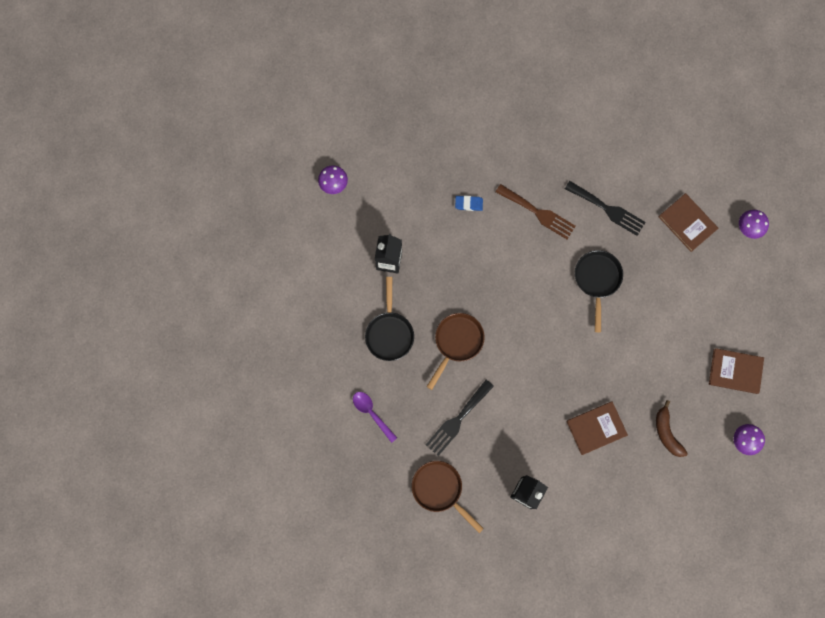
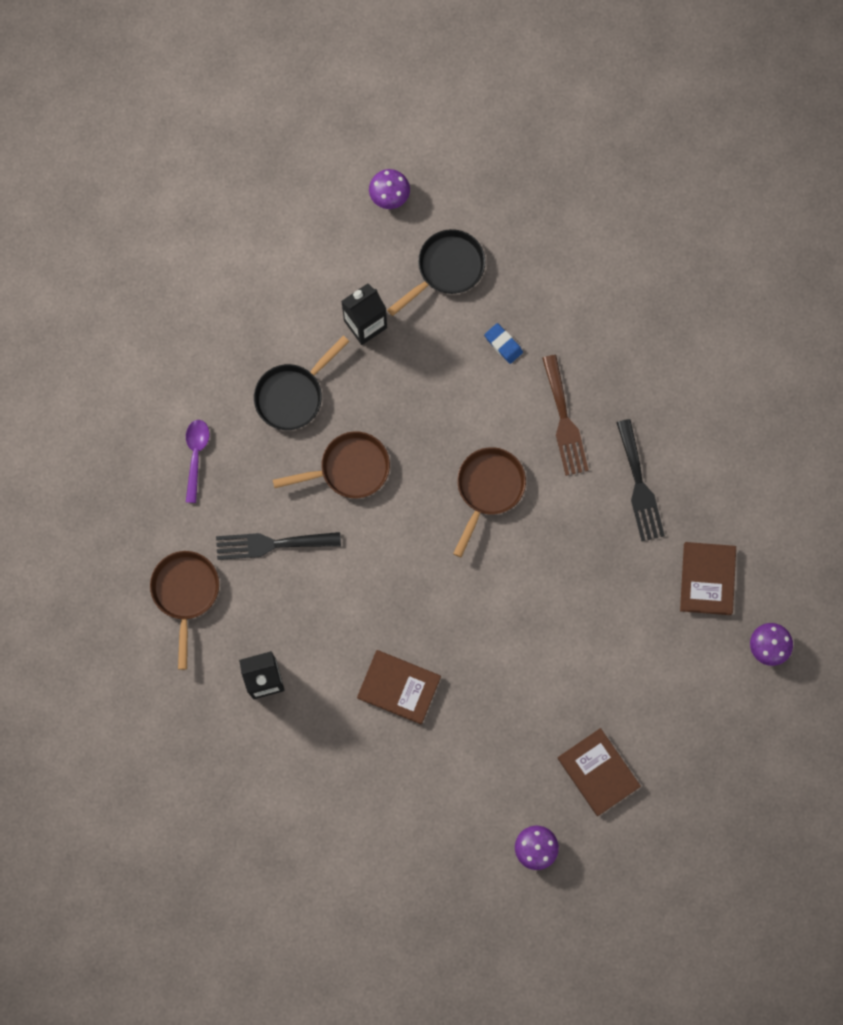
camera: 45 degrees right, 0 degrees up
(536, 284) = (488, 489): none -> brown pan
(597, 280) = (553, 545): black pan -> black pan (446, 269)
(667, 433) = (464, 762): brown banana -> none

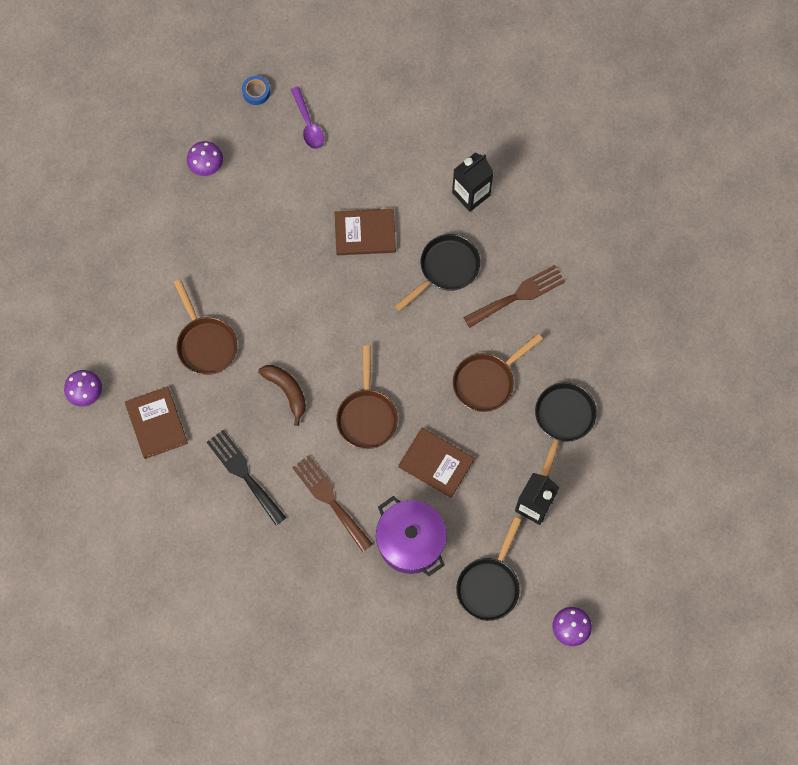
camera: 155 degrees right, 5 degrees down
(185, 593) = (565, 229): brown pan -> brown pan (205, 343)
(196, 456) = (614, 336): purple spoon -> purple spoon (308, 124)
(271, 544) = (518, 295): black fork -> brown fork
(333, 608) = (445, 269): none -> black pan
(442, 912) = (256, 92): none -> blue tape
(503, 344) = (410, 541): blue eraser -> purple pot
(558, 552) = (287, 391): none -> brown banana
(598, 772) = (182, 239): brown book -> brown book (436, 463)

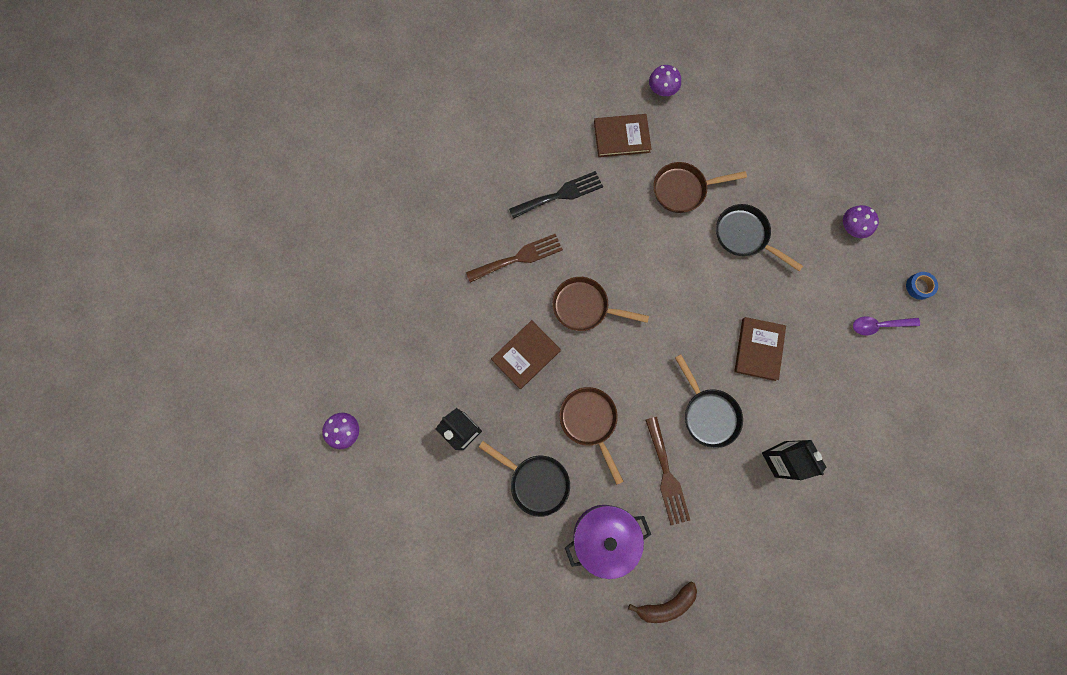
camera: 105 degrees right, 5 degrees up
(287, 391) = (624, 246): brown banana -> brown banana (666, 604)
(410, 541) = (463, 315): purple pot -> purple pot (604, 536)
(489, 585) = (405, 371): black pan -> black pan (744, 236)

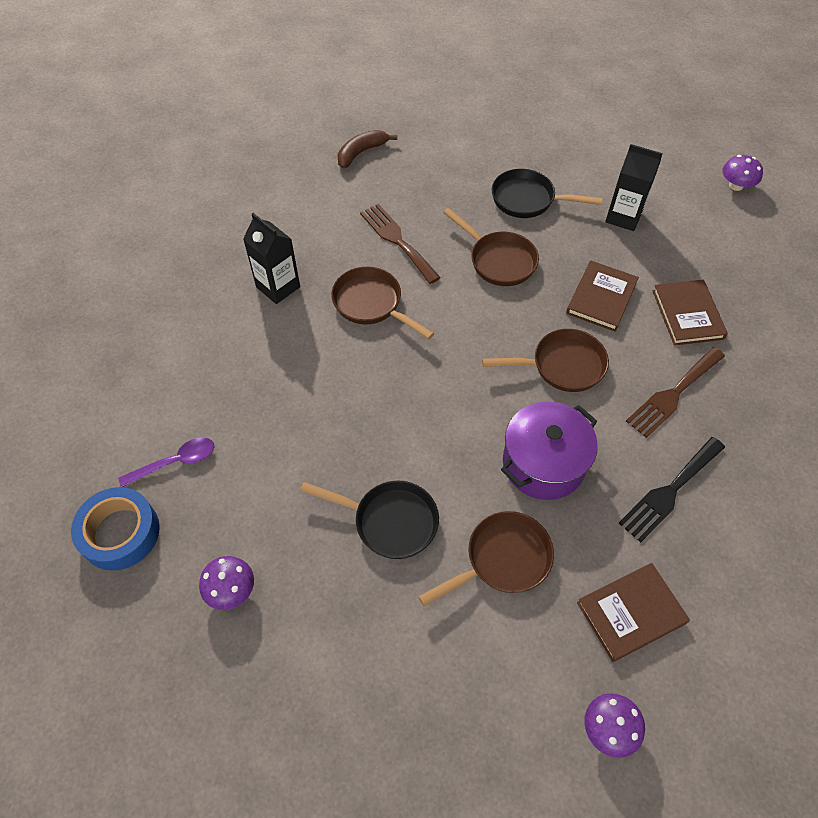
camera: 160 degrees right, 20 degrees down
(604, 536) = (440, 180): purple pot -> purple pot (543, 463)
(708, 413) = (371, 304): black pan -> brown pan
(758, 349) = (330, 385): brown book -> brown book (687, 314)
(919, 286) = (120, 533): blue tape -> blue tape, size x1.95

